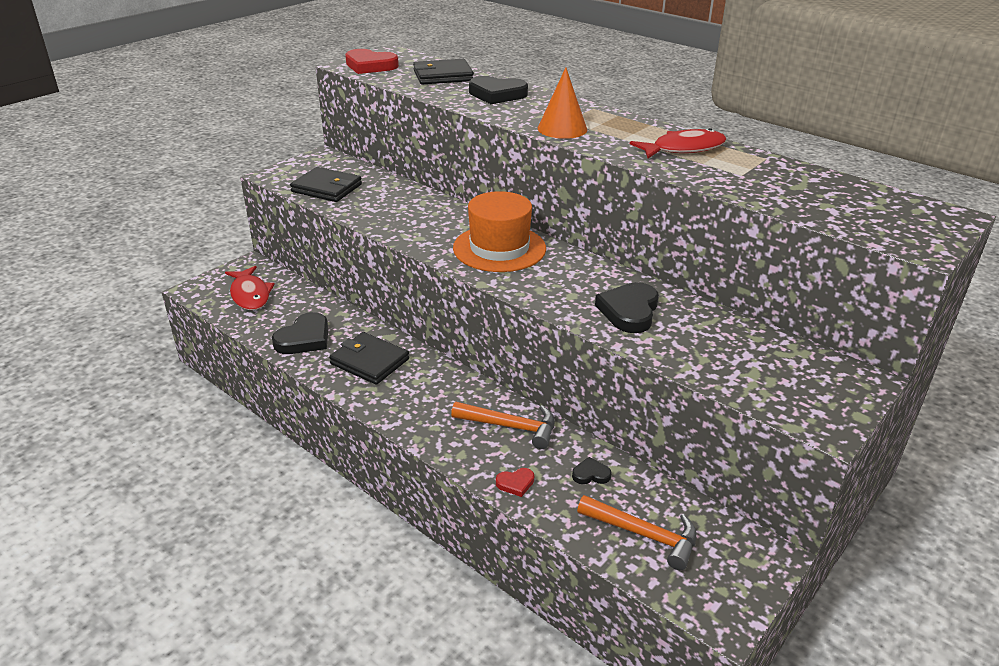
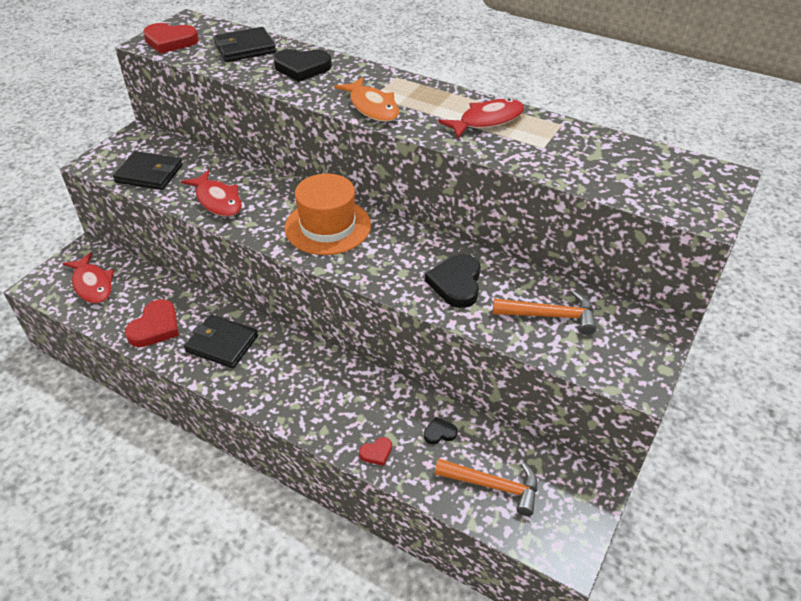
camera: 10 degrees left, 10 degrees up
(304, 338) = (155, 327): black heart -> red heart
(389, 216) = (217, 200): none -> red fish
(511, 427) = (363, 394): orange hammer -> orange hammer (550, 315)
(562, 129) = (372, 107): orange cone -> orange fish

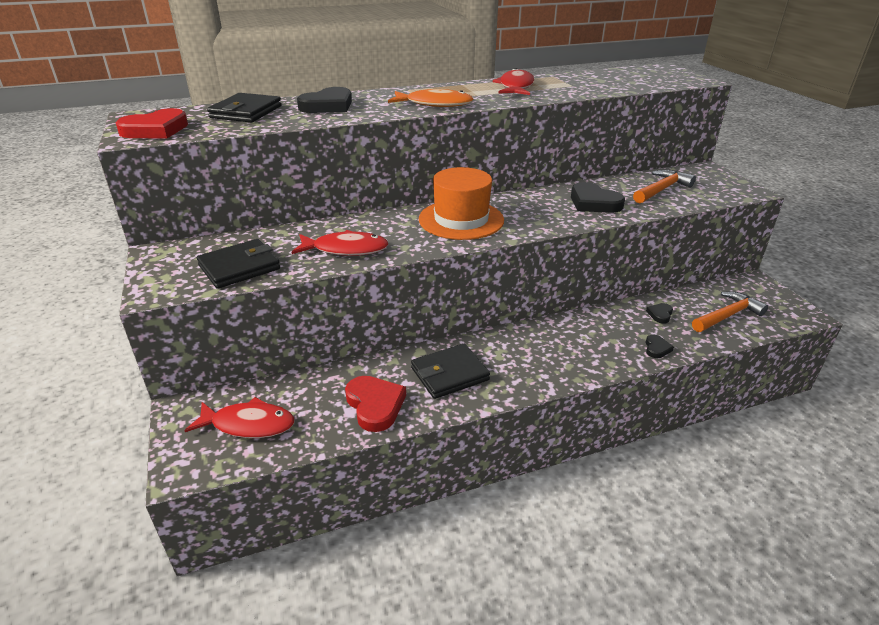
camera: 50 degrees left, 10 degrees down
(376, 453) = (656, 348): red heart -> black heart

